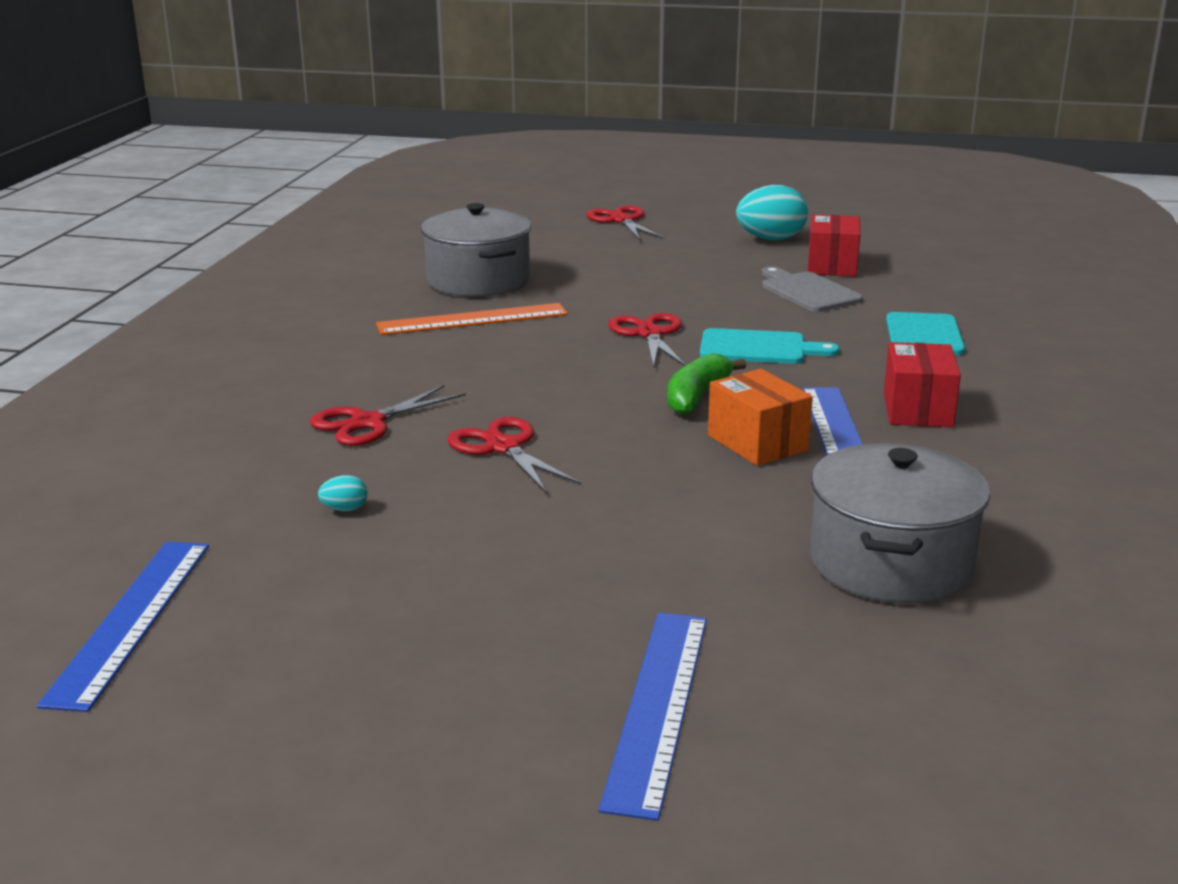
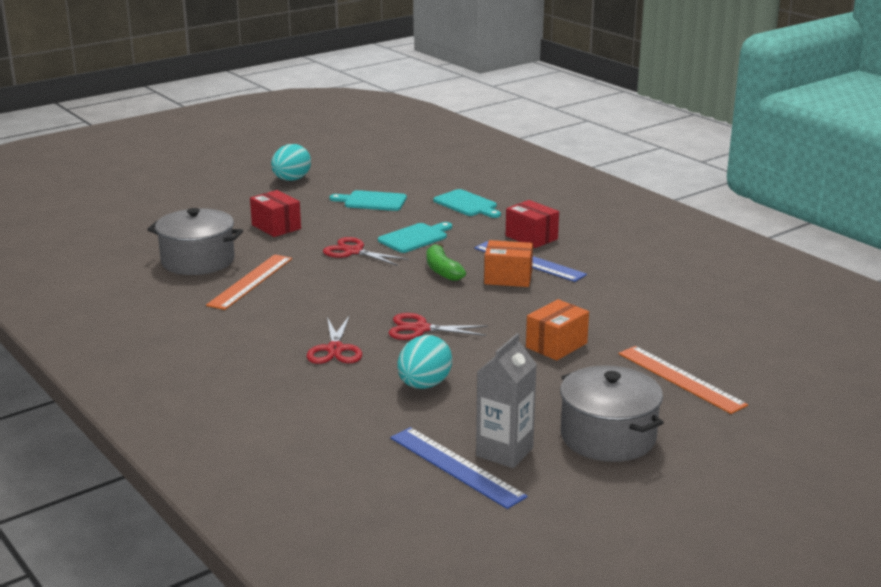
camera: 50 degrees left, 0 degrees up
(213, 640) = (504, 452): none -> grey carton
(345, 509) = (424, 385): turquoise egg -> turquoise egg, size x2.39
(606, 554) = (556, 345): none -> orange box
(621, 220) = (186, 197): red scissors -> none
(658, 707) = (680, 379): blue ruler -> orange ruler
(808, 291) = (372, 201): grey cutting board -> turquoise cutting board
(832, 266) = (352, 183): red box -> red box (276, 227)
(890, 562) = (642, 298): grey pot -> grey pot (608, 437)

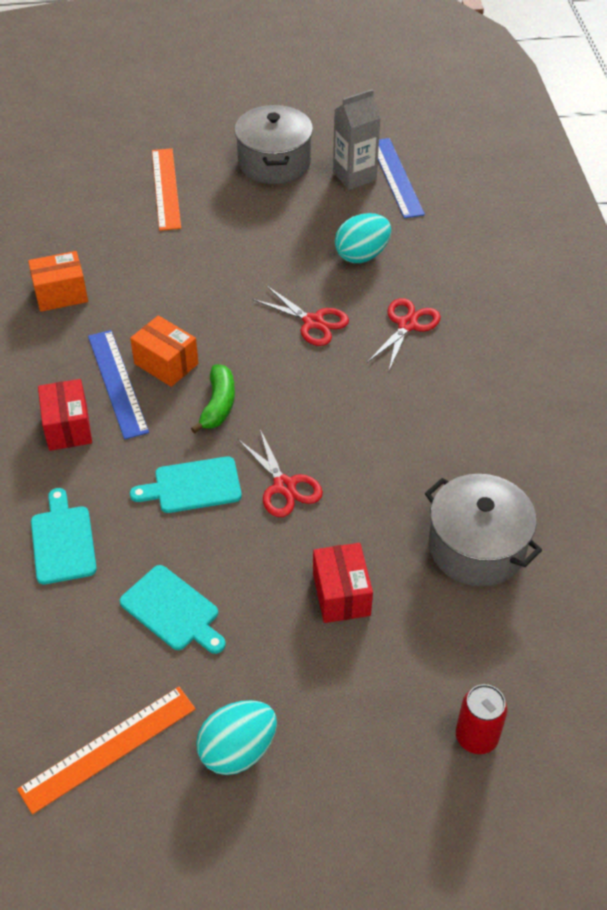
camera: 150 degrees left, 25 degrees up
(162, 208) = (476, 737): none -> red can
(250, 281) = (433, 472): orange ruler -> orange ruler (108, 748)
(556, 345) = (218, 256): orange box -> orange box (61, 294)

